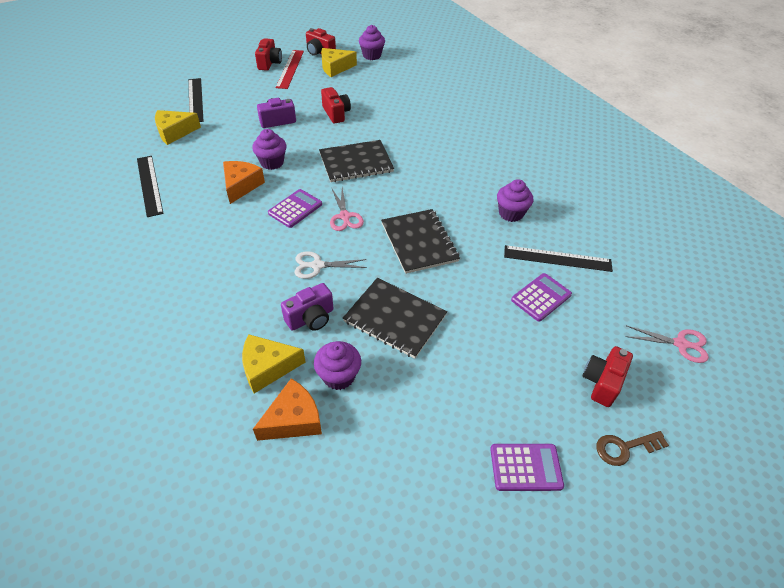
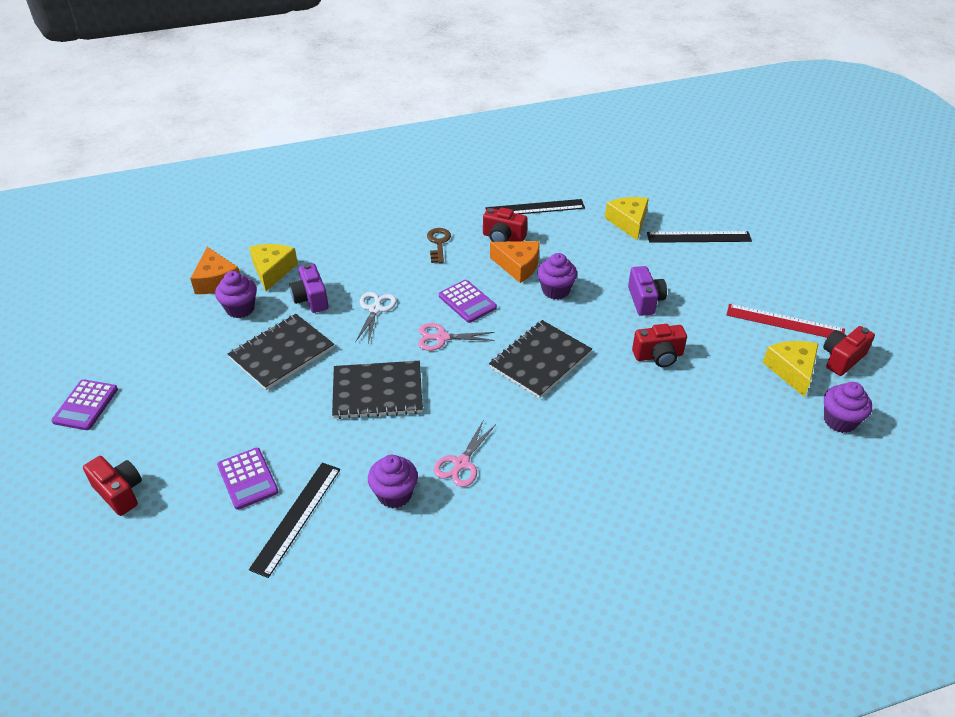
camera: 105 degrees right, 5 degrees down
(269, 63) = (800, 303): red camera -> red camera (503, 237)
(356, 163) = (540, 360): black notebook -> black notebook turned 45 degrees clockwise
(624, 448) = (50, 482): brown key -> brown key (438, 243)
(681, 344) = (113, 593): pink scissors -> pink scissors (461, 464)

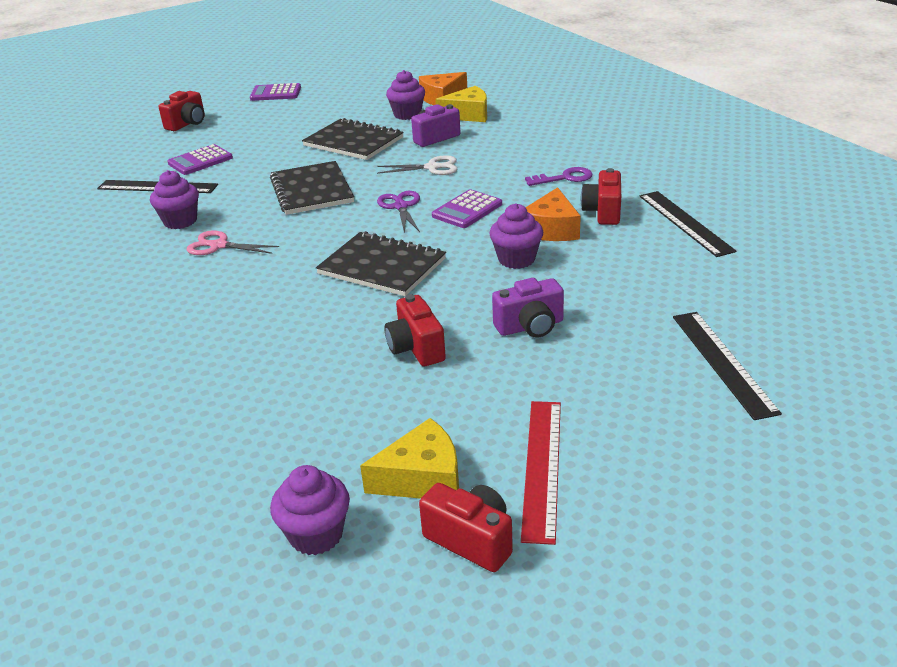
camera: 80 degrees right, 10 degrees down
(438, 243) = (564, 178): brown key -> purple key
(441, 338) = (400, 206): pink scissors -> purple scissors
(628, 222) = (710, 295): yellow cheese -> none

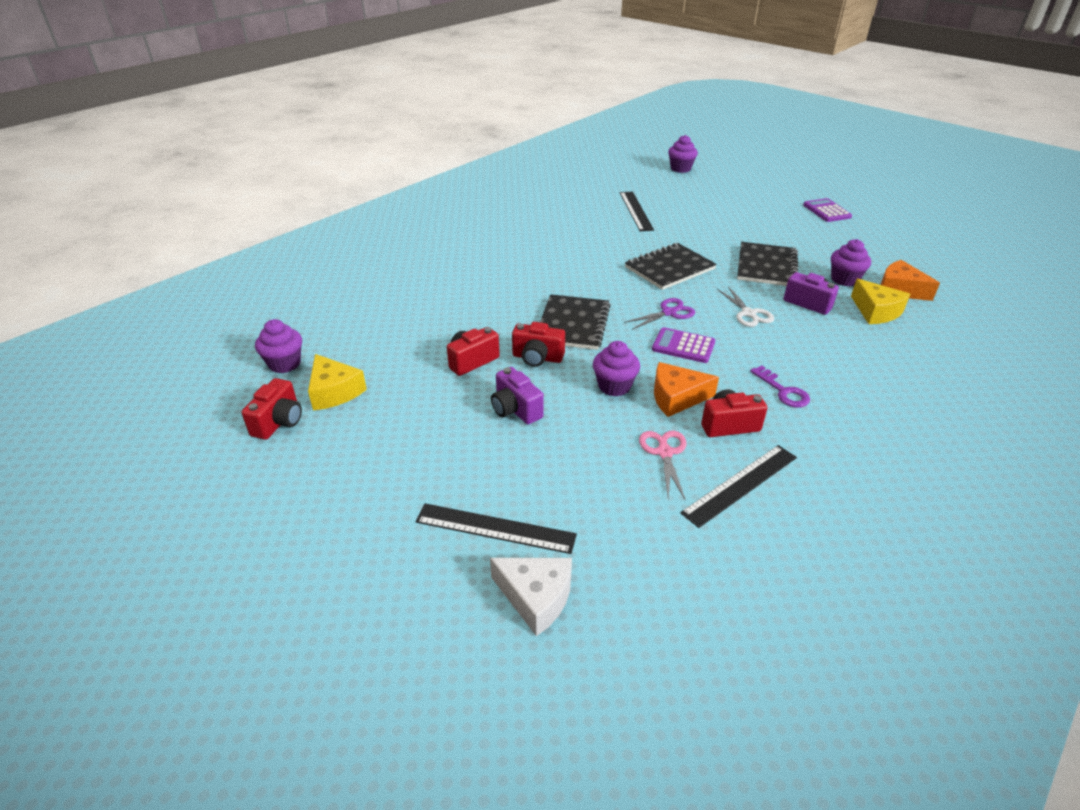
camera: 70 degrees right, 5 degrees up
(180, 221) = (594, 232): purple cupcake -> purple cupcake (680, 169)
(187, 124) = (739, 193): red camera -> red camera (537, 358)
(200, 161) = (684, 214): purple calculator -> none
(218, 246) = (570, 254): pink scissors -> pink scissors (664, 452)
(542, 467) = (348, 441): red ruler -> none
(722, 362) = (495, 528): black ruler -> black ruler turned 45 degrees clockwise
(817, 348) = (536, 597): none -> white cheese

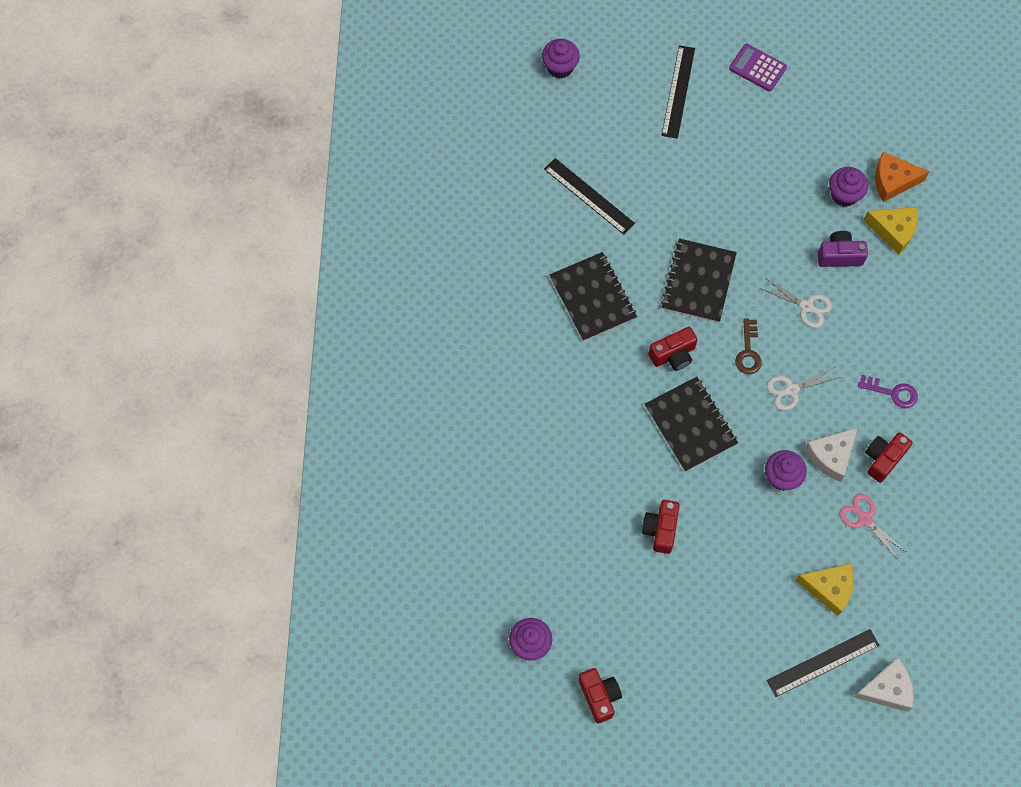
camera: 40 degrees left, 30 degrees up
(334, 392) = (601, 640): yellow cheese -> yellow cheese (829, 588)
(515, 409) = (740, 555): purple camera -> none
(537, 358) = (702, 488): red camera -> red camera (673, 355)
(669, 312) = (748, 352): purple scissors -> brown key
(676, 398) = (831, 456): orange cheese -> white cheese
(683, 346) = (791, 390): purple calculator -> white scissors
(740, 484) = (927, 512): black ruler -> black ruler (678, 91)
(766, 266) = (772, 218): black notebook -> black notebook (592, 297)

